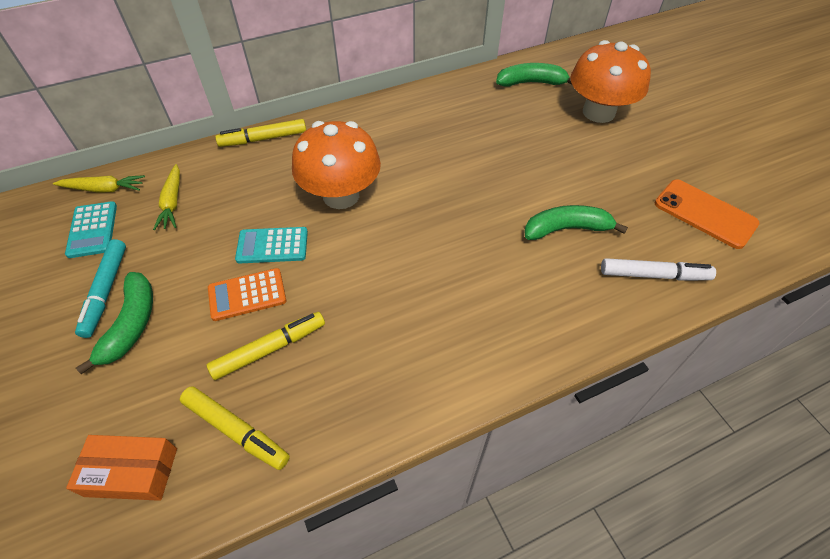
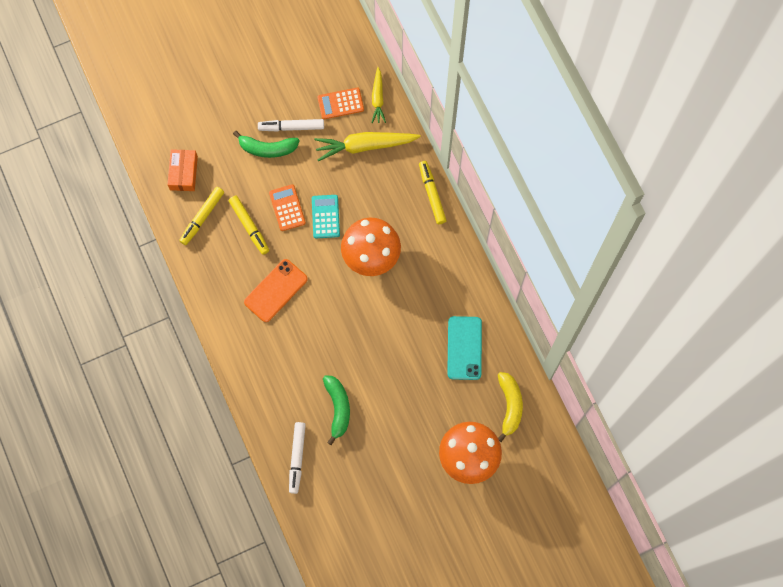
camera: 90 degrees right, 20 degrees up
(92, 230) = (340, 103): turquoise calculator -> orange calculator
(106, 291) = (291, 127): turquoise marker -> white marker
(172, 202) = (364, 146): yellow carrot -> yellow carrot, size x1.71
(467, 114) = (464, 348): none -> turquoise phone
(531, 83) = (509, 406): green banana -> yellow banana
(705, 213) = (351, 510): orange phone -> orange phone (276, 290)

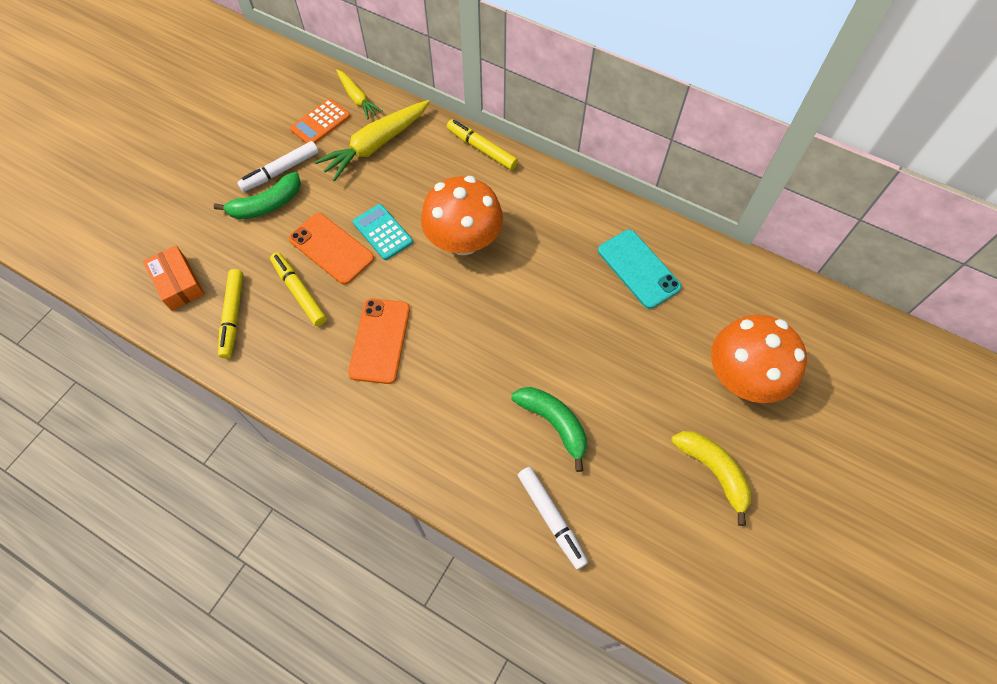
camera: 35 degrees left, 10 degrees down
(249, 226) = (299, 292): yellow marker -> yellow marker turned 150 degrees counterclockwise
(287, 208) = (331, 248): orange calculator -> orange phone
(509, 406) = (736, 295): yellow banana -> yellow banana (713, 471)

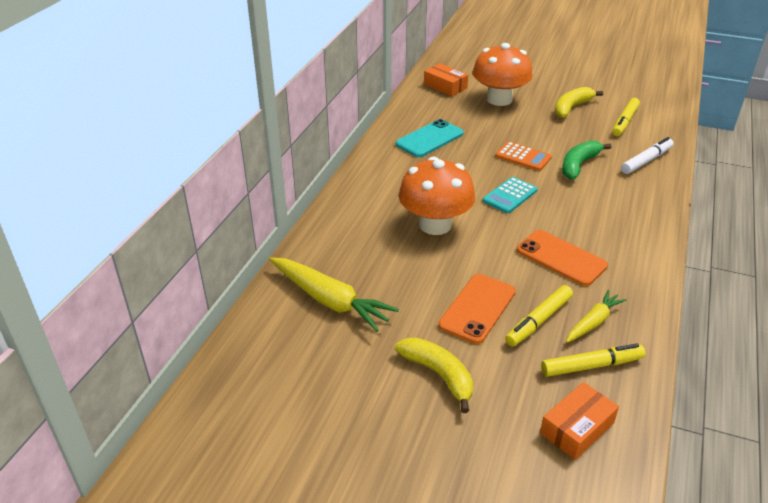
camera: 100 degrees left, 25 degrees down
(266, 205) = (439, 375): green banana -> yellow banana
(280, 171) = (385, 374): white marker -> none
(320, 123) = (302, 354): orange calculator -> orange calculator (523, 157)
(357, 99) = (258, 329): yellow carrot -> yellow carrot (593, 322)
(380, 340) = (561, 258): orange phone -> orange phone turned 45 degrees clockwise
(382, 232) = (444, 276): turquoise calculator -> turquoise calculator (510, 195)
(481, 149) = (322, 227): yellow marker -> yellow marker (625, 122)
(785, 316) = (445, 86): none -> orange box

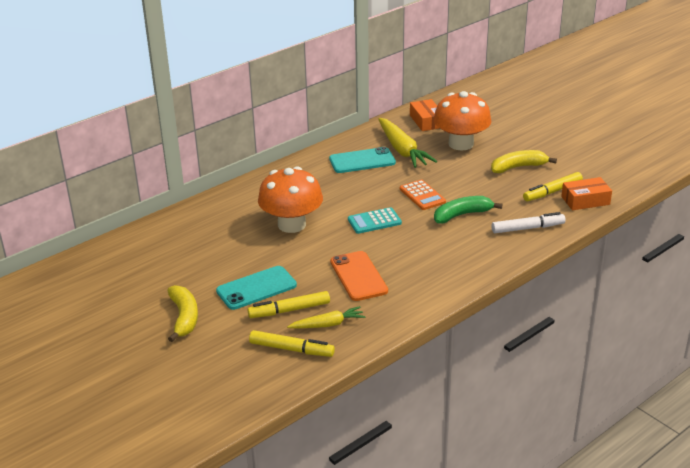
camera: 30 degrees right, 5 degrees down
(330, 300) = (165, 251): yellow carrot -> yellow carrot (402, 150)
(477, 308) = (256, 288): orange phone -> turquoise phone
(577, 428) = (236, 379): orange box -> orange box (585, 200)

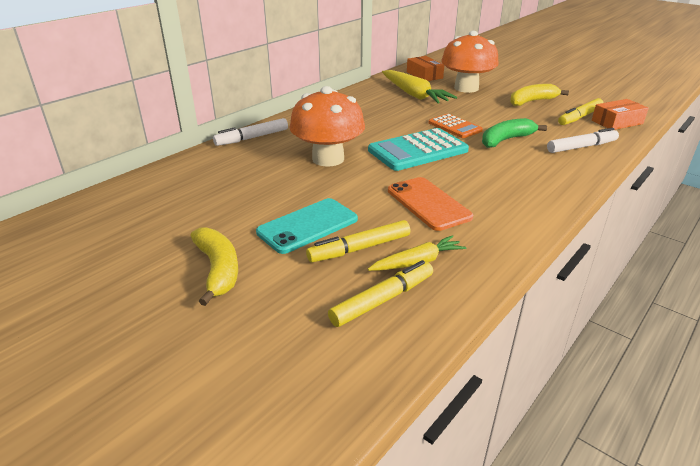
camera: 10 degrees left, 0 degrees up
(231, 196) = (252, 138): none -> white marker
(291, 349) = (382, 300): yellow marker -> yellow marker turned 45 degrees counterclockwise
(362, 161) = (379, 104): turquoise phone -> none
(374, 221) = (418, 150): turquoise calculator -> turquoise calculator, size x1.67

